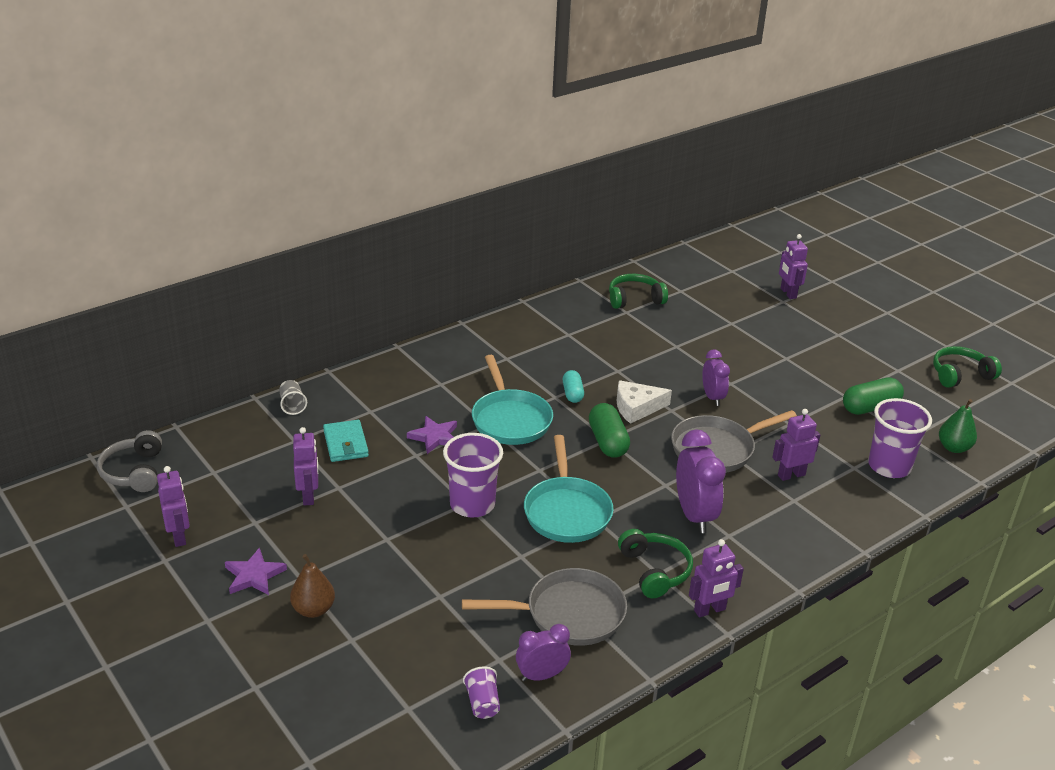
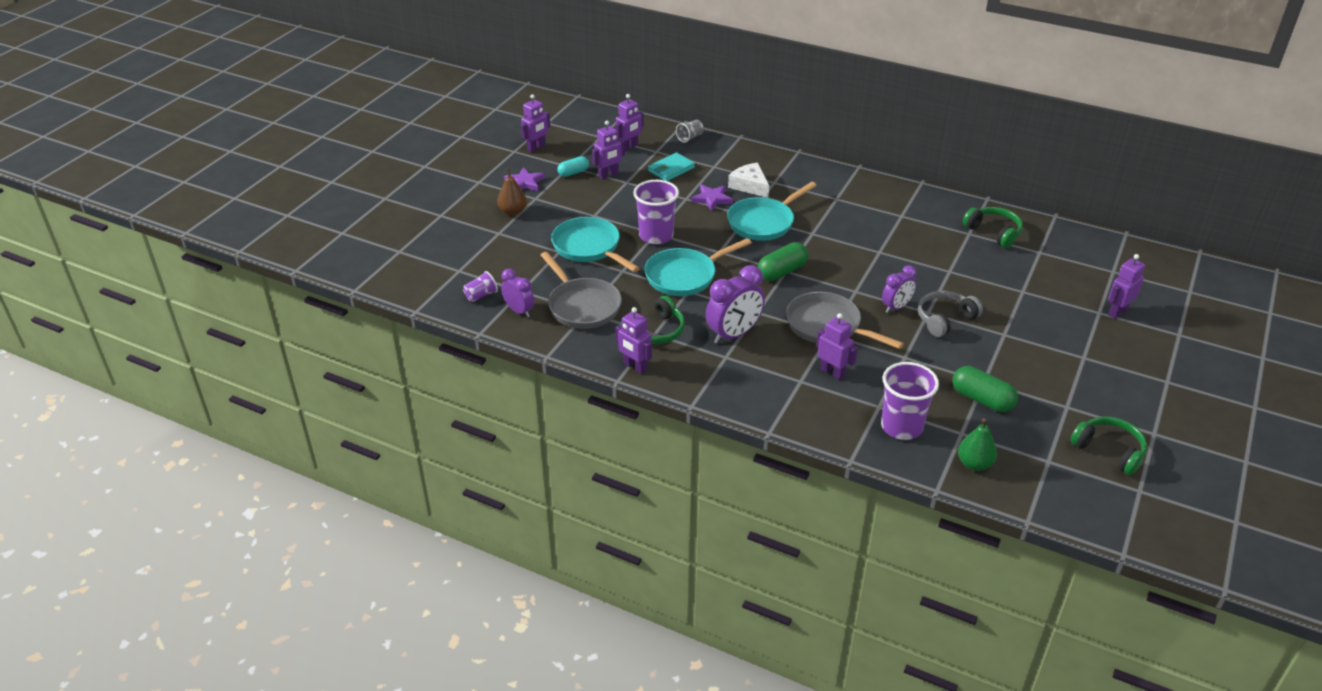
camera: 65 degrees right, 5 degrees up
(134, 472) = (577, 113): grey headphones -> grey headphones (944, 319)
(263, 458) = (629, 147): none -> purple robot
(452, 567) = (589, 247): none -> turquoise pan
(572, 393) = (825, 239): turquoise capsule -> turquoise capsule (573, 173)
(637, 407) = (840, 273): white cheese -> white cheese (749, 186)

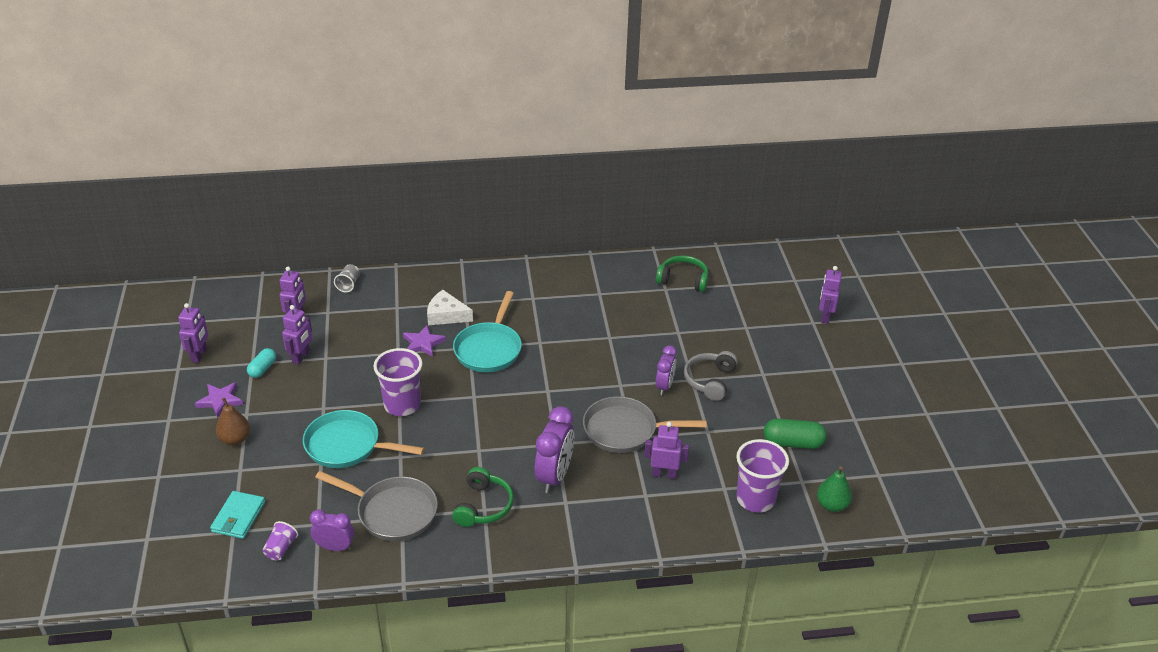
camera: 35 degrees left, 0 degrees up
(635, 367) = (494, 552): purple robot -> none
(671, 169) = (358, 326): turquoise wallet -> turquoise wallet (238, 517)
(684, 276) = (463, 436): turquoise pan -> none
(782, 272) = (545, 393): green capsule -> none
(1109, 450) = (910, 444): green headphones -> none

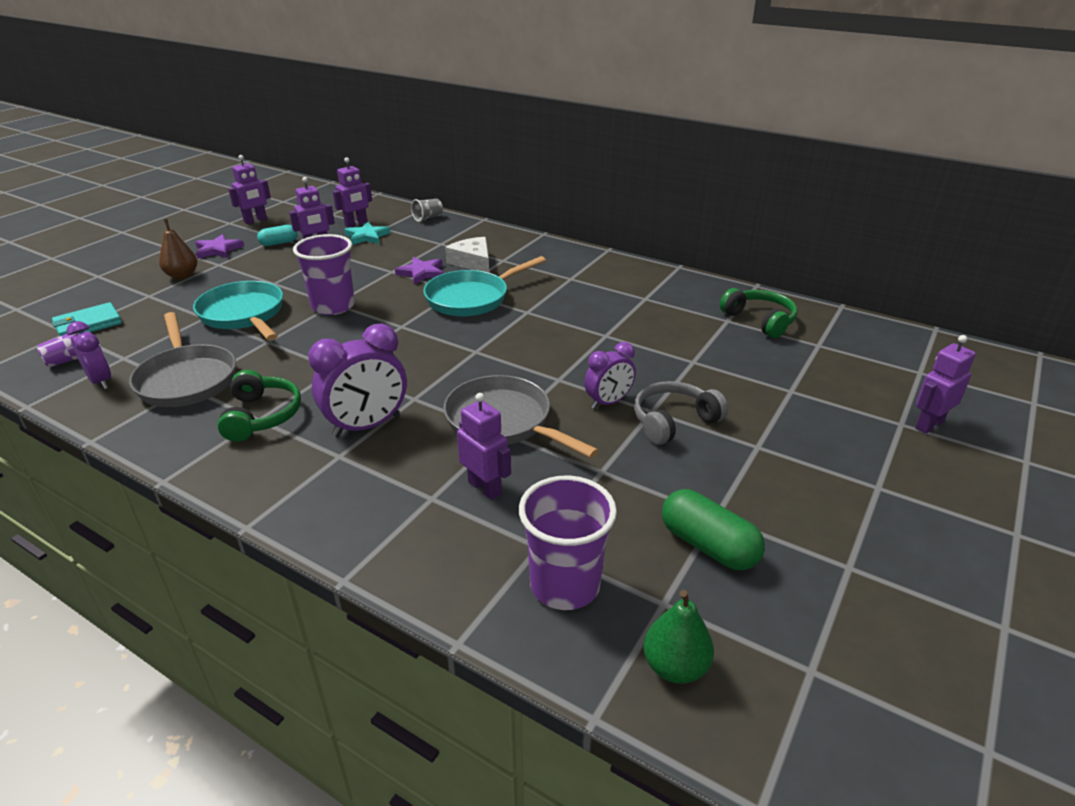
camera: 40 degrees right, 5 degrees down
(327, 327) = (367, 236): none -> turquoise star
(483, 506) = (262, 416): green headphones -> green headphones turned 60 degrees counterclockwise

